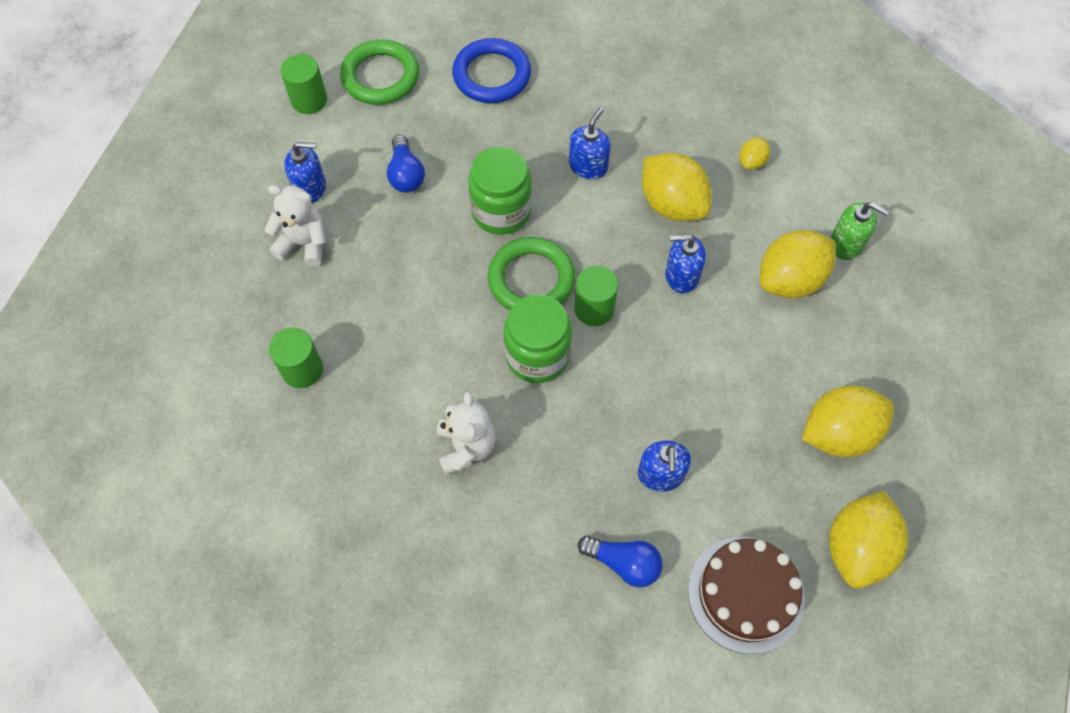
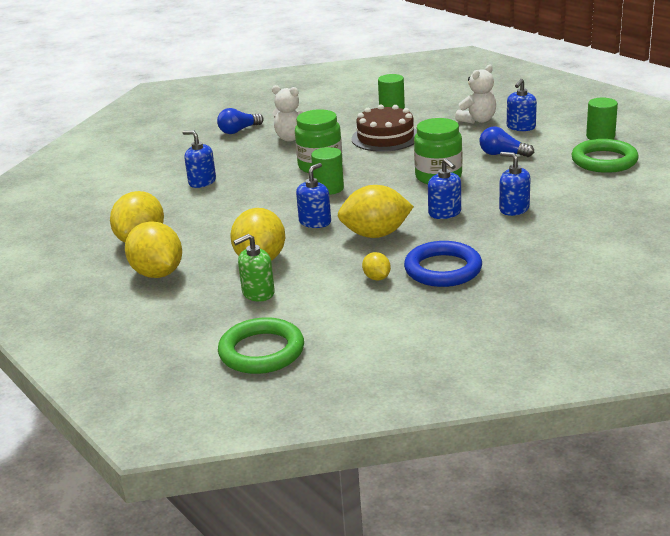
camera: 125 degrees right, 35 degrees down
(492, 75) = (571, 198): blue ring -> blue ring (443, 269)
(531, 279) = (374, 175): green ring -> green ring (261, 351)
(544, 112) = (514, 209): none -> blue soap dispenser
(623, 563) = (175, 162): blue light bulb -> blue light bulb (239, 130)
(745, 594) = (110, 187): brown cake -> brown cake (385, 137)
(857, 548) = (78, 224): yellow lemon -> yellow lemon (157, 273)

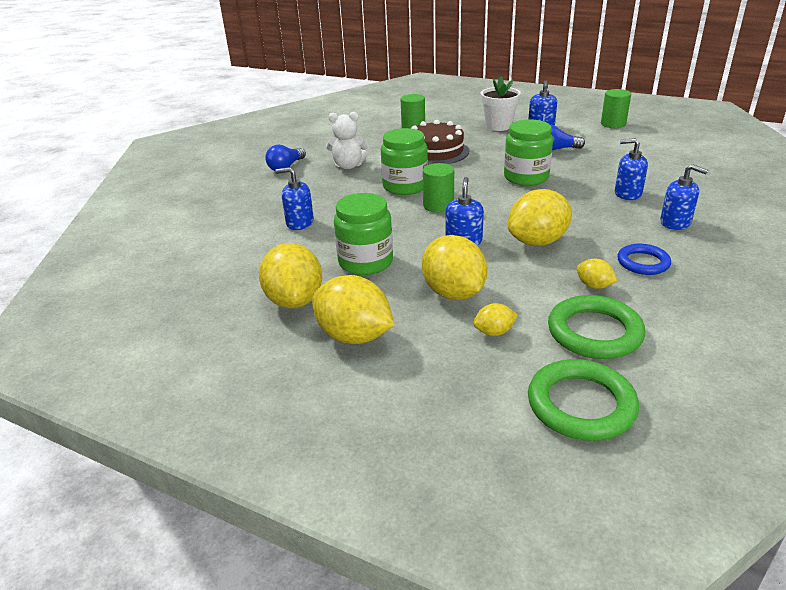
camera: 25 degrees left, 5 degrees up
(220, 223) = (365, 262): none -> green jar
(258, 293) = (494, 332): green soap dispenser -> yellow lemon
(443, 269) = (643, 263): blue ring -> blue ring, size x0.63
(445, 213) = (574, 208): blue soap dispenser -> blue soap dispenser (675, 222)
(478, 120) = (498, 126): white teddy bear -> white flower pot
(604, 161) = (642, 142): green ring -> green ring (594, 332)

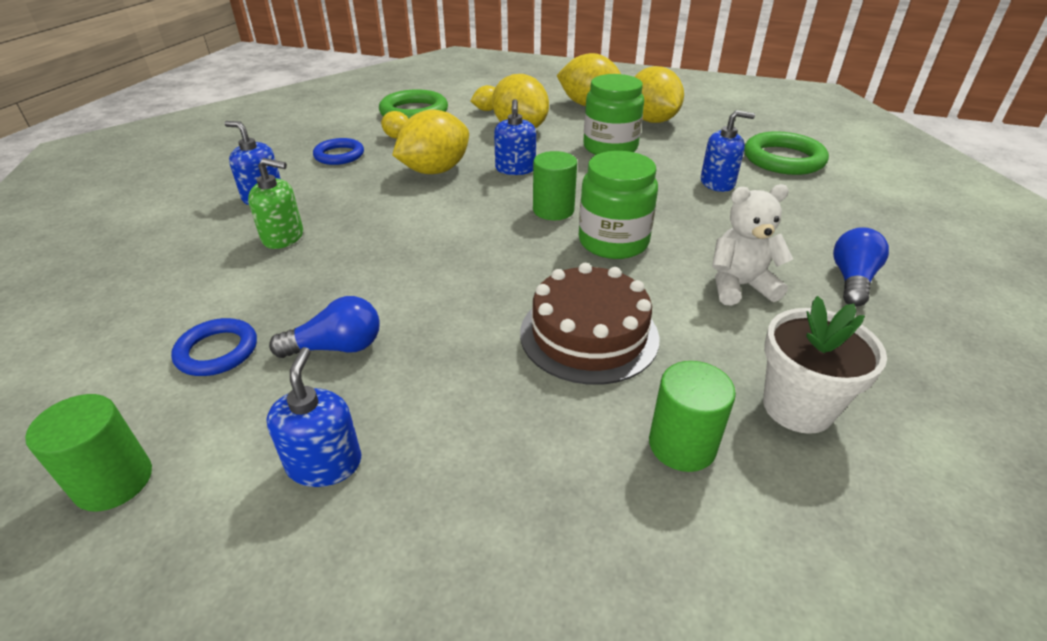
camera: 170 degrees right, 5 degrees up
(498, 126) = (443, 462): white flower pot -> white flower pot (797, 407)
(526, 177) = (421, 266): green jar -> none
(581, 405) = (439, 86): green ring -> green ring (783, 159)
(612, 149) = (217, 351): none -> blue ring
(627, 193) = (283, 237): blue soap dispenser -> green soap dispenser

